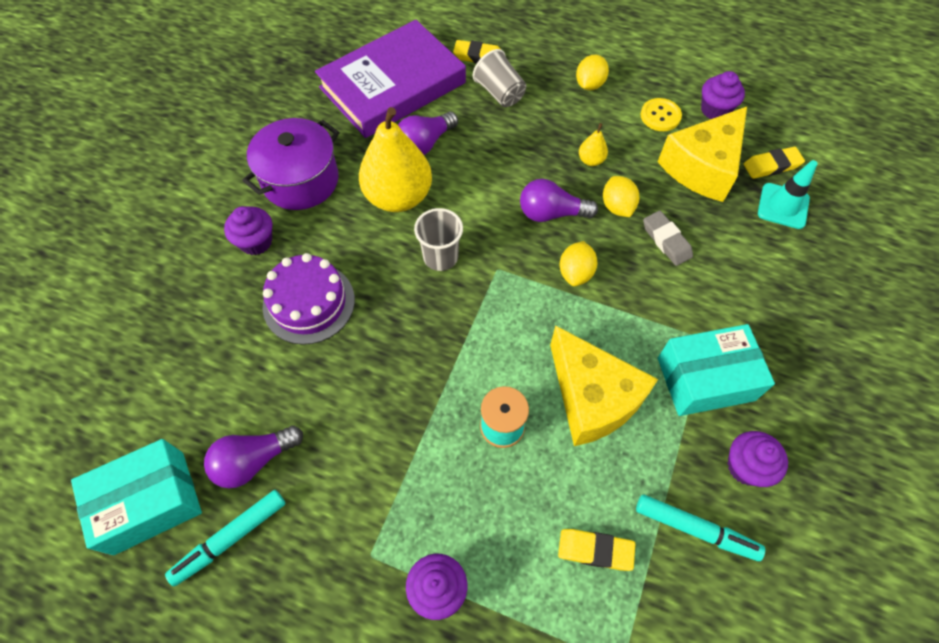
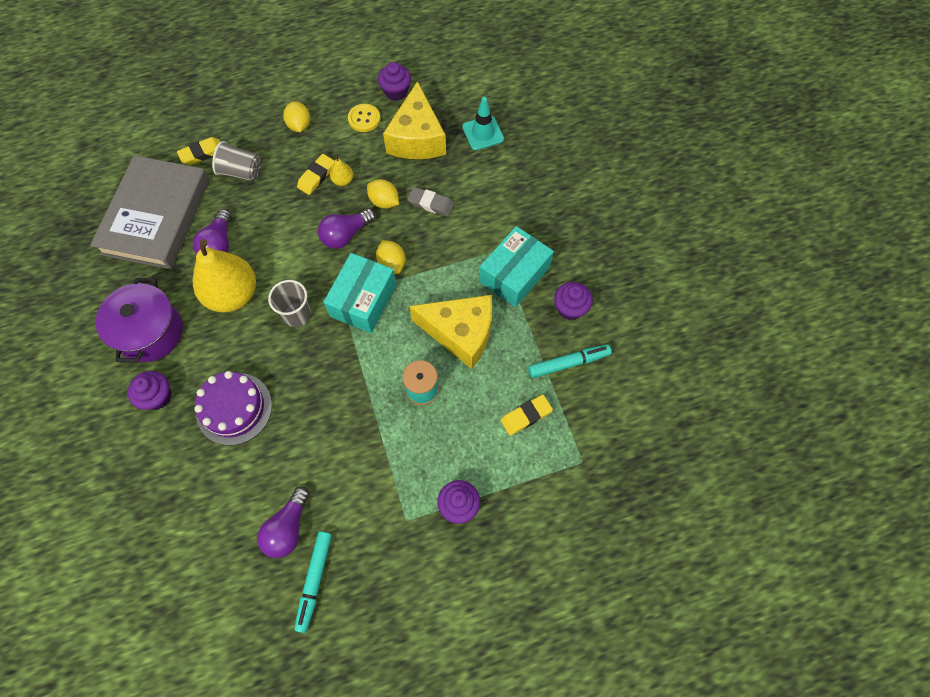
camera: 40 degrees left, 5 degrees up
(149, 502) = (242, 605): turquoise box -> turquoise box (363, 300)
(392, 85) = (156, 216): purple book -> grey book
(771, 166) = (458, 109): yellow eraser -> yellow eraser (316, 176)

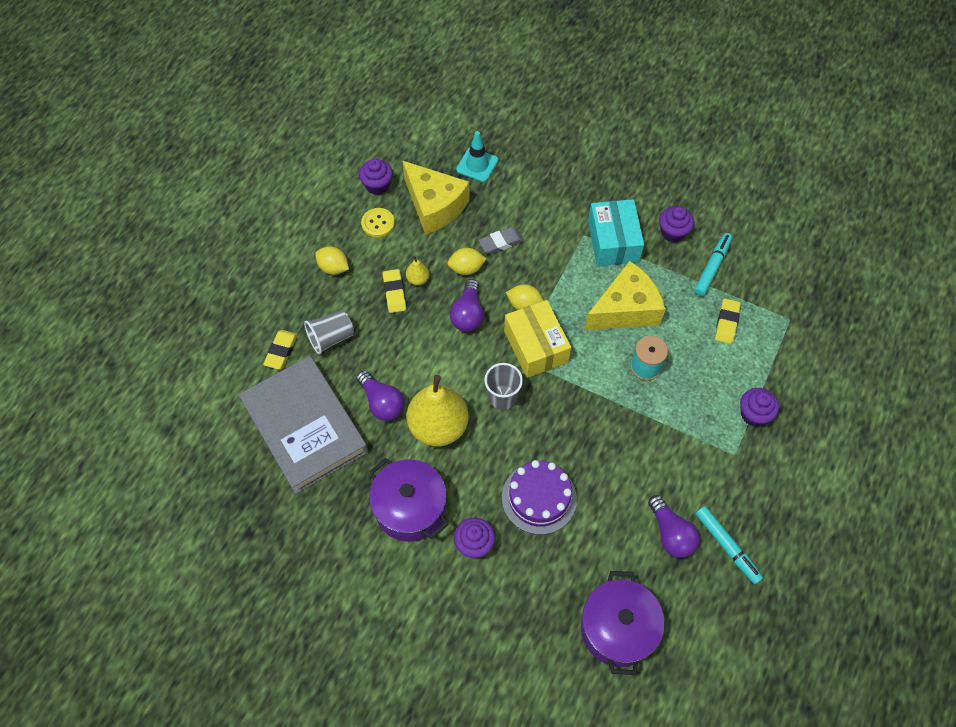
camera: 45 degrees left, 5 degrees down
(171, 554) = (617, 628): none -> purple pot
(363, 300) = (535, 346): turquoise box -> yellow box

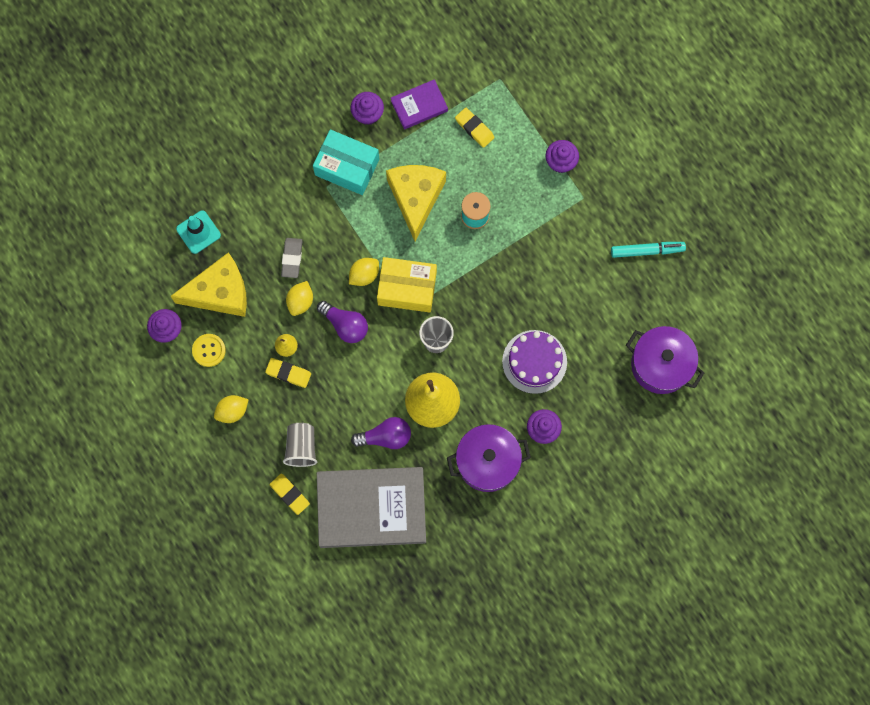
camera: 60 degrees left, 15 degrees up
(670, 533) = (615, 284): purple light bulb -> none
(712, 268) = (419, 106): turquoise marker -> purple book

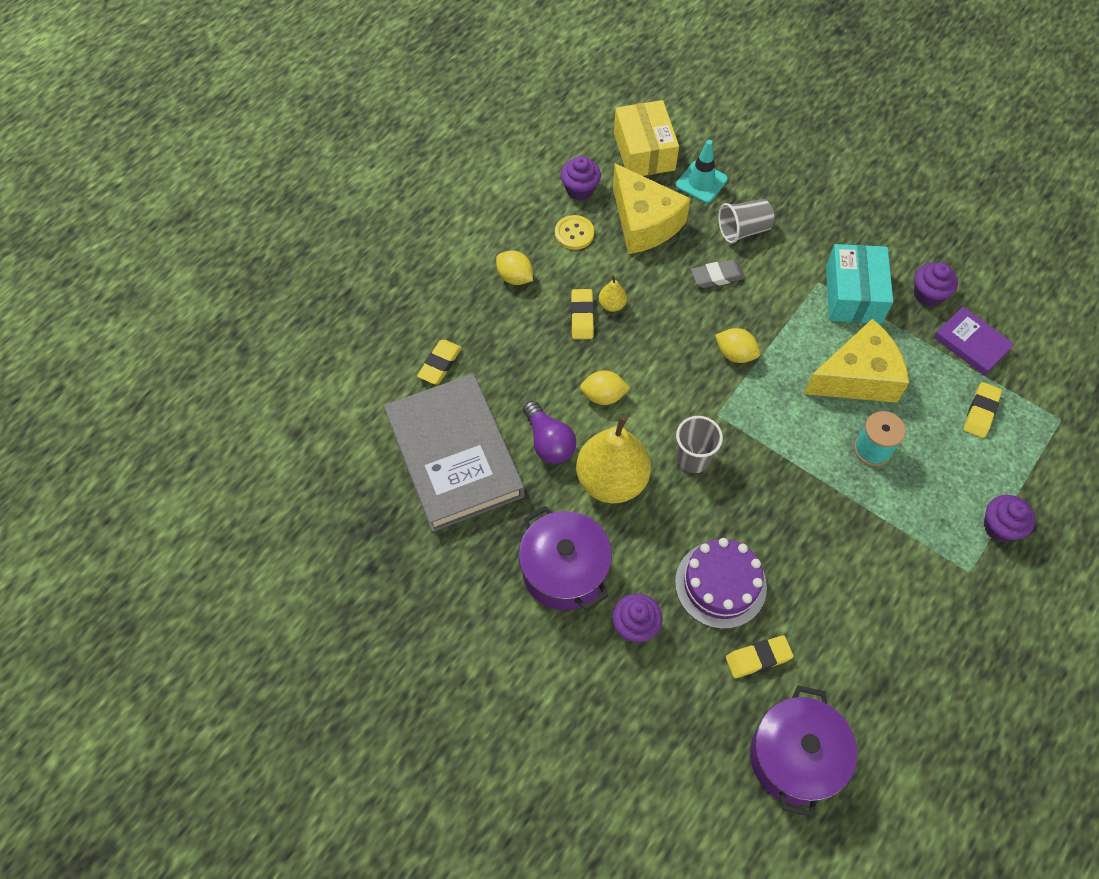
camera: 70 degrees right, 15 degrees down
(300, 301) = (671, 301): yellow lemon -> yellow lemon (603, 396)
(301, 447) = (500, 358): grey cup -> grey cup (743, 230)
(345, 325) = (665, 354): purple light bulb -> none
(407, 288) = (741, 404): yellow box -> yellow box (644, 151)
(592, 359) = (758, 658): none -> yellow eraser
(646, 251) = (944, 681): turquoise marker -> none

